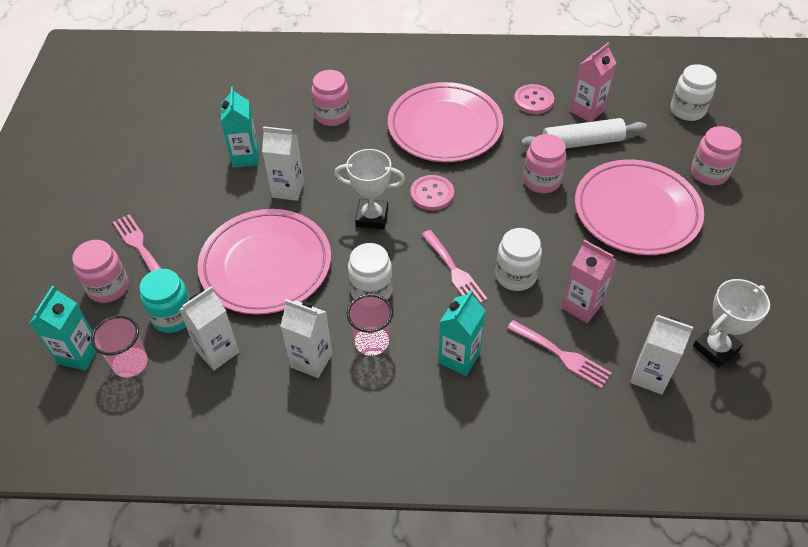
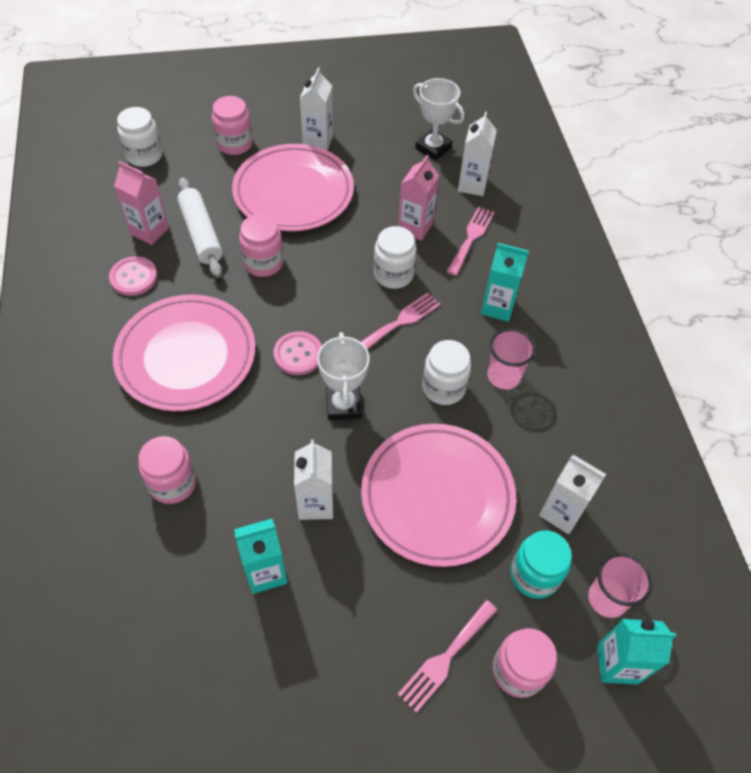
camera: 105 degrees left, 5 degrees up
(311, 360) = (541, 423): white carton -> white carton (318, 141)

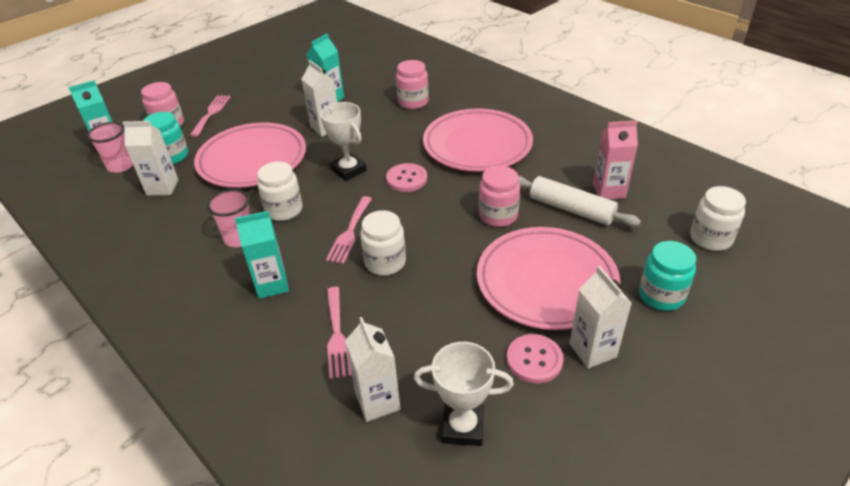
camera: 150 degrees right, 15 degrees down
(134, 277) = (572, 162): pink button -> pink button (534, 360)
(235, 144) = (661, 296): pink jar -> turquoise jar
(415, 227) = (401, 314): pink carton -> none

